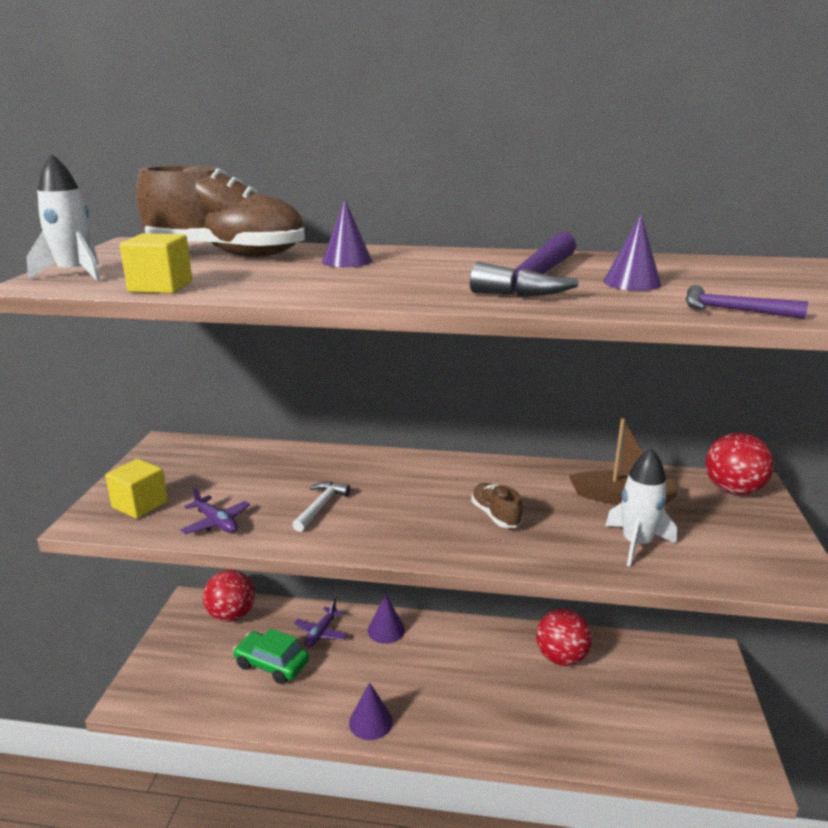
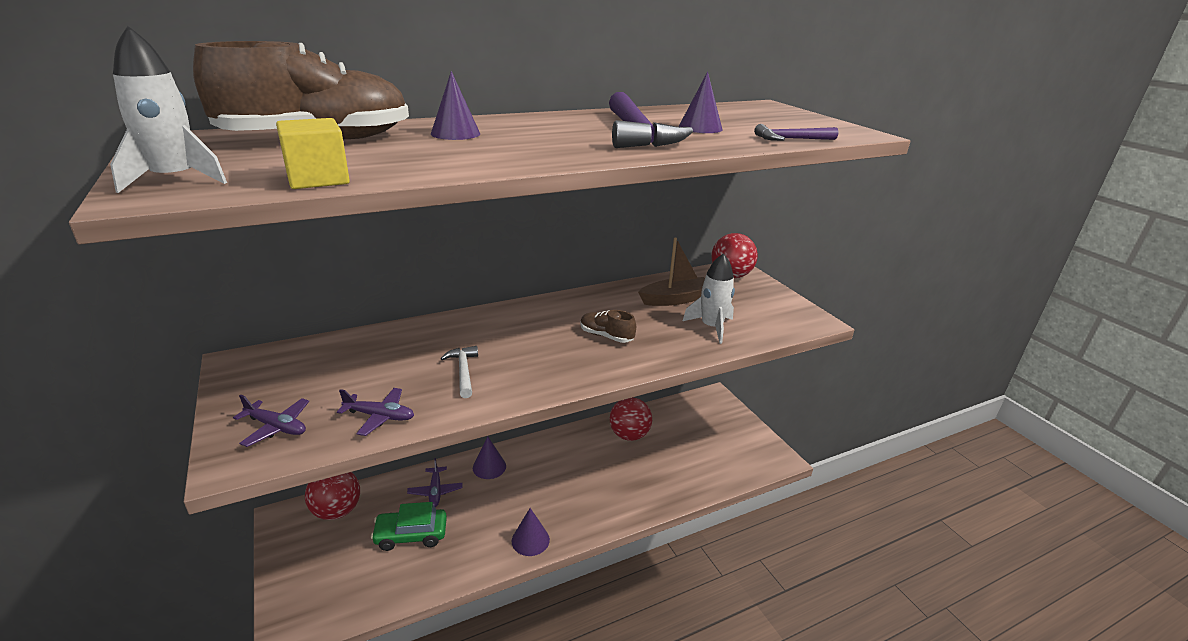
camera: 35 degrees left, 5 degrees up
(140, 504) = (276, 427): yellow cube -> purple plane

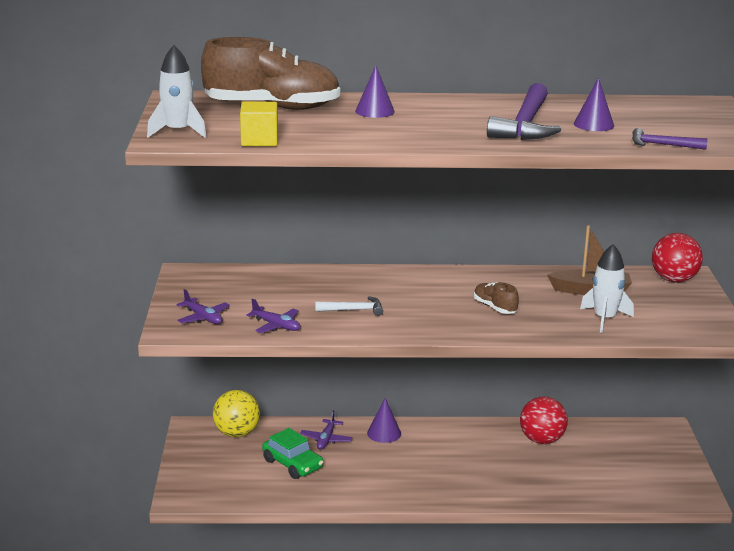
camera: 25 degrees right, 5 degrees down
(337, 511) = (237, 433): red ball -> yellow ball
(411, 535) = (292, 464): green car -> green car turned 150 degrees counterclockwise
(463, 372) = (353, 310): white hammer -> white hammer turned 75 degrees clockwise
(530, 540) = (395, 493): purple cone -> none

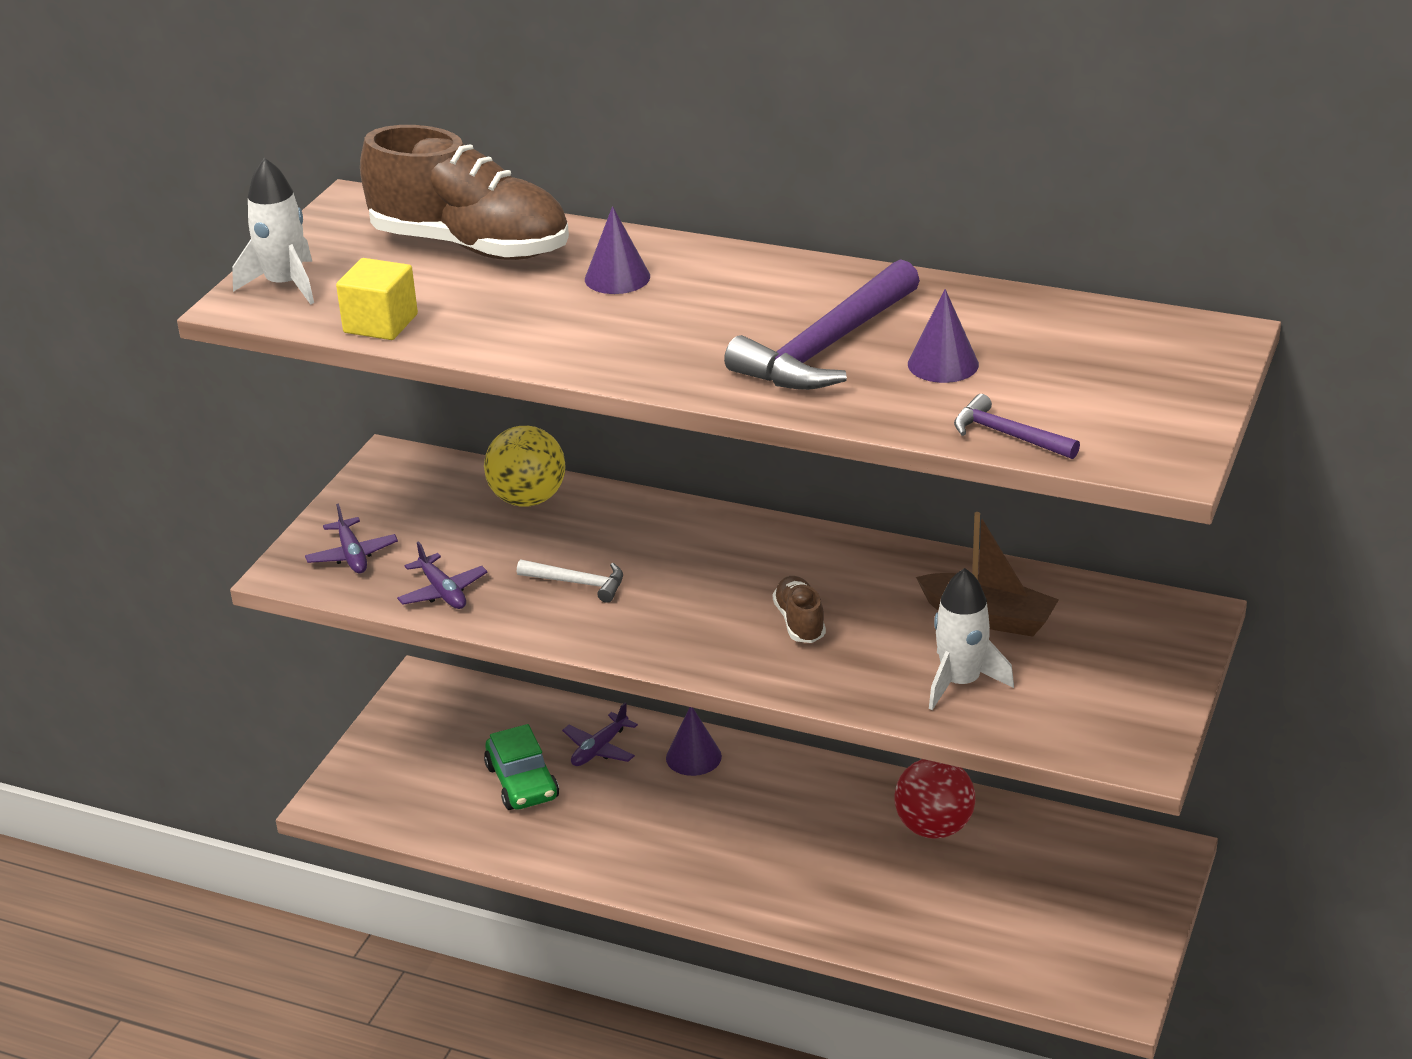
camera: 25 degrees right, 10 degrees up
(237, 433) = (478, 708): yellow ball -> yellow ball (528, 499)
(674, 280) = (1154, 621): red ball -> none

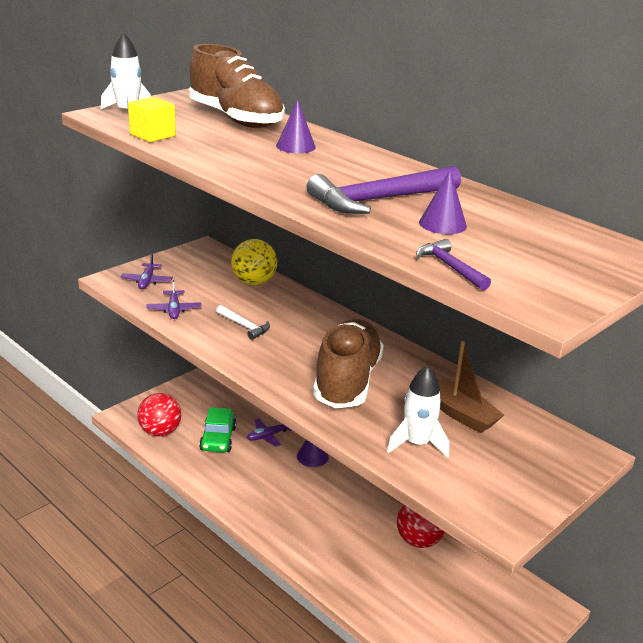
camera: 20 degrees right, 5 degrees down
(417, 805) = (160, 432): none -> red ball
(799, 622) = (347, 381): brown shoe -> brown shoe, size x2.26

